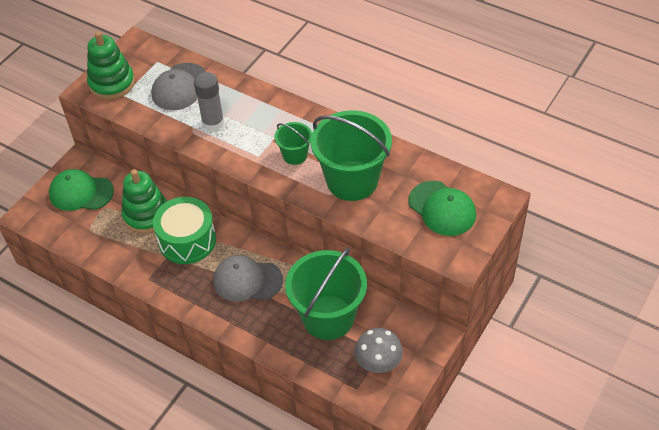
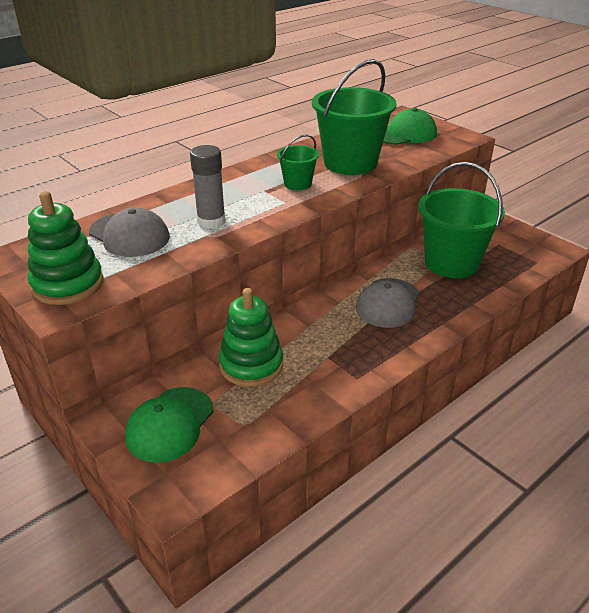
camera: 75 degrees left, 15 degrees down
(187, 240) = (310, 337): green drum -> none
(378, 362) = (508, 246): grey mushroom -> none

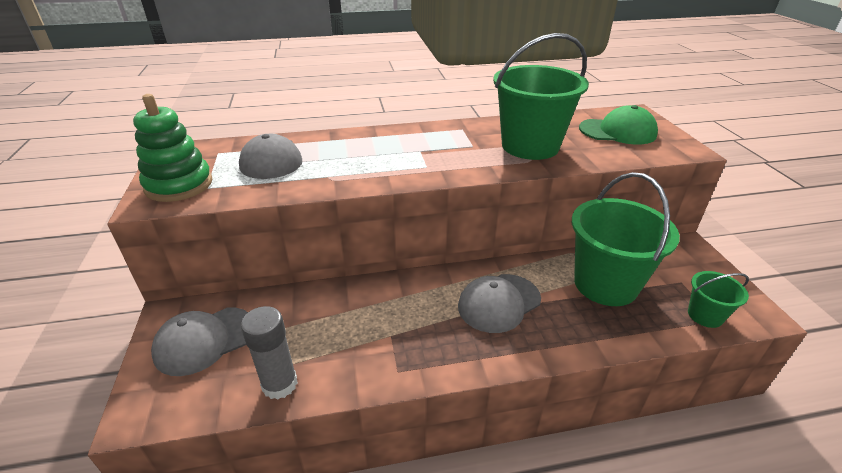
camera: 30 degrees right, 0 degrees up
(170, 424) = (205, 340): green cap -> grey cap
(211, 221) = (344, 165): grey glue stick -> grey glue stick (279, 384)
(251, 365) = (318, 314): green stacking toy -> none
(297, 184) = (457, 153): green bucket -> green bucket (705, 315)

